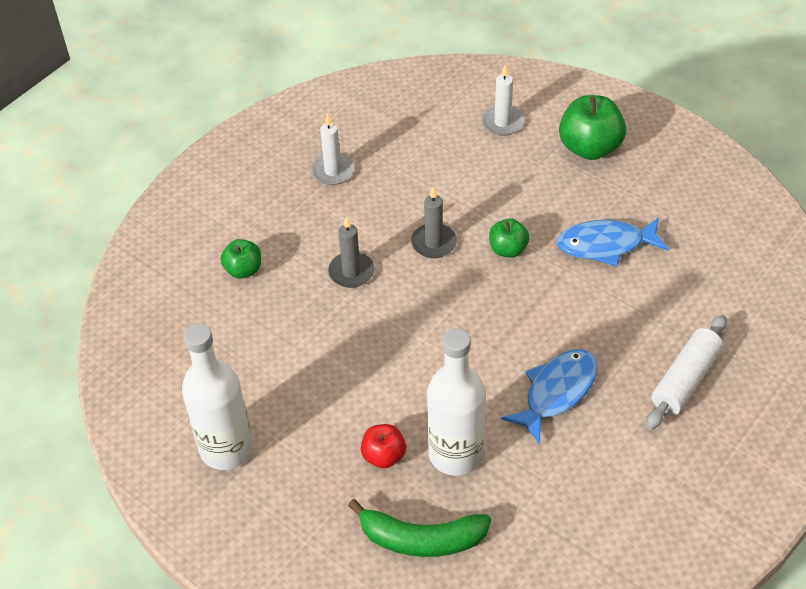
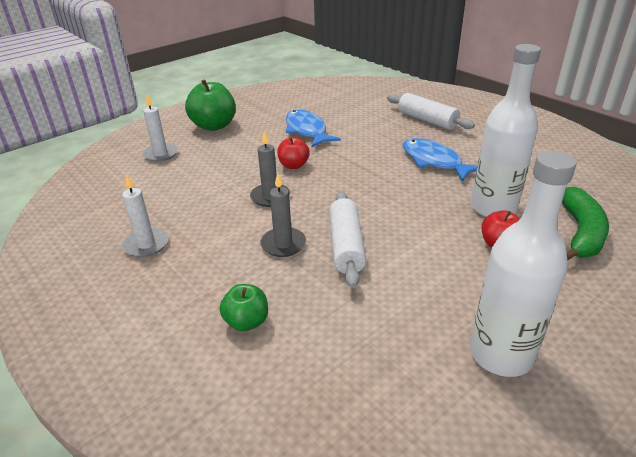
camera: 80 degrees left, 15 degrees down
(358, 322) = (346, 246): none -> white rolling pin
(508, 249) = (293, 165): green apple -> red apple
(605, 245) = (307, 130): blue fish -> blue fish turned 150 degrees clockwise

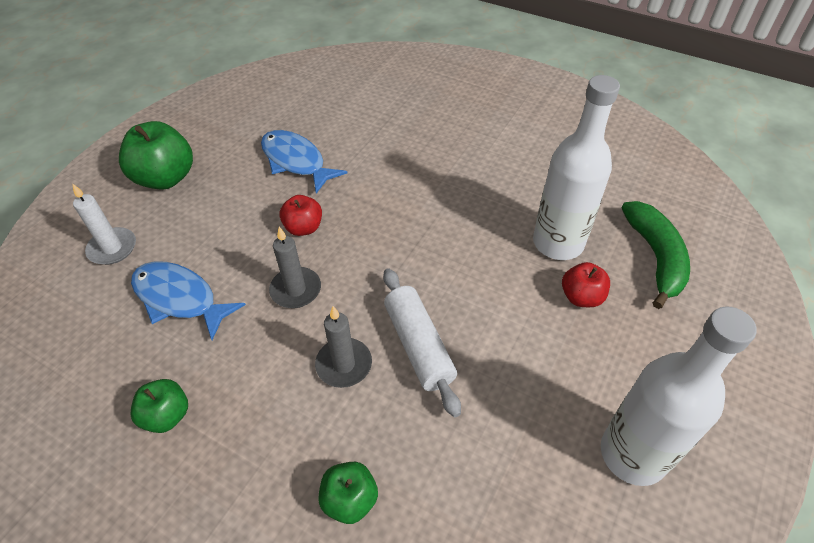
camera: 20 degrees left, 15 degrees up
(146, 244) = (167, 415): white candle -> green apple
(427, 120) = (437, 113): white rolling pin -> none
(434, 161) = (469, 182): blue fish -> blue fish (180, 299)

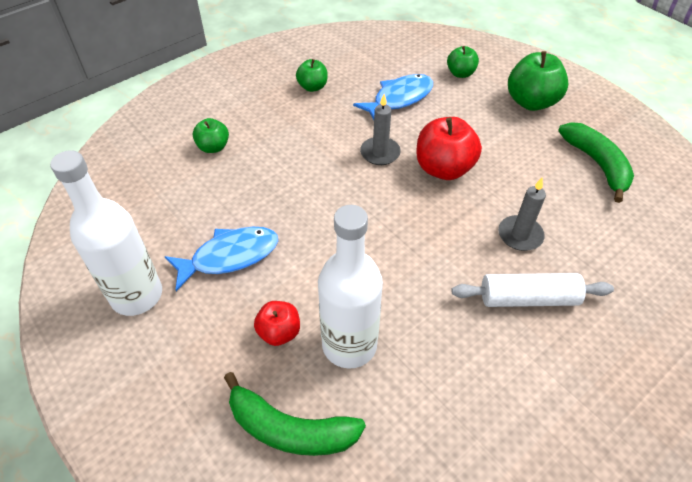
camera: 110 degrees right, 0 degrees up
(112, 248) = (460, 73): white candle -> green apple
(259, 125) = (597, 164): none -> green banana
(296, 161) = (533, 179): blue fish -> blue fish (229, 257)
(303, 228) = (443, 169): red apple -> red apple, size x1.73
(344, 364) = (302, 164): grey candle -> grey candle (520, 235)
(418, 346) = (294, 206): white rolling pin -> white rolling pin (528, 298)

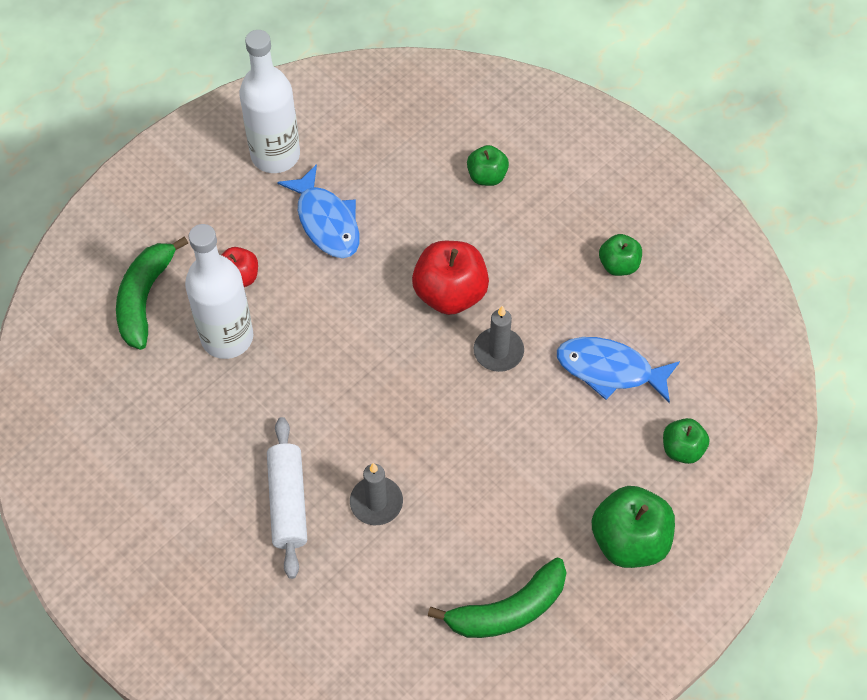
camera: 85 degrees right, 10 degrees up
(399, 99) = (610, 370): blue fish -> blue fish turned 150 degrees clockwise
(443, 169) = (478, 423): red apple -> red apple (450, 293)

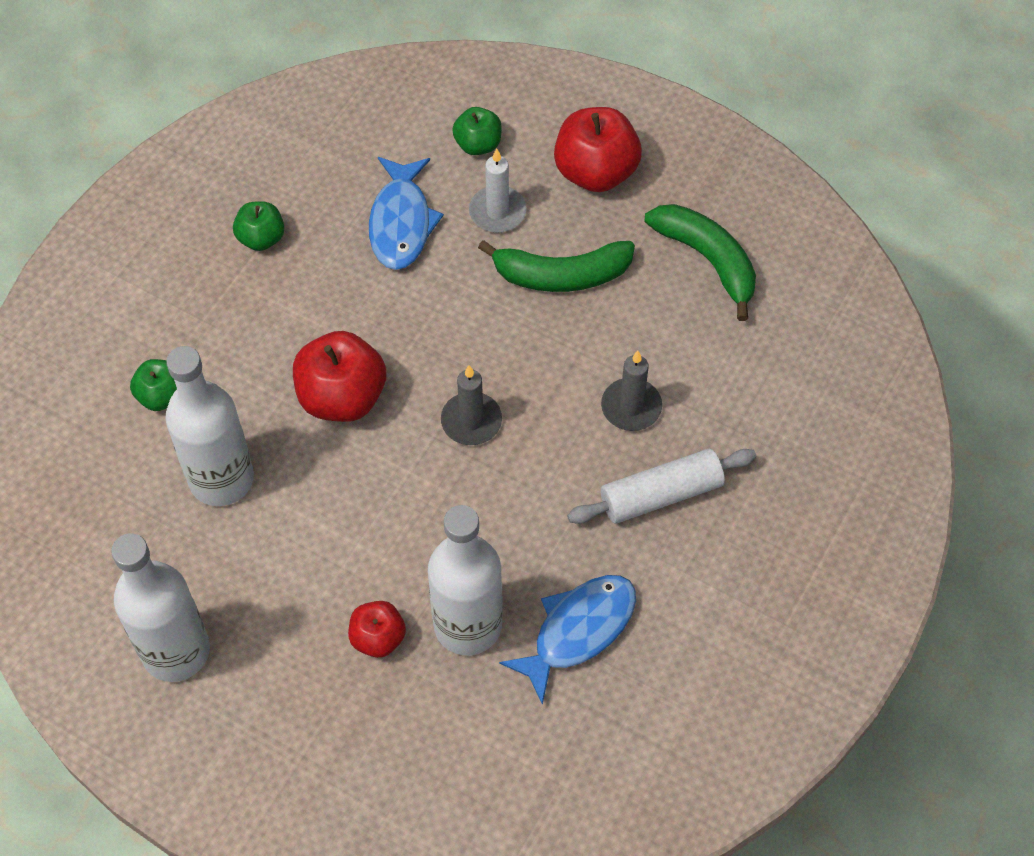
camera: 105 degrees left, 0 degrees up
(144, 298) = (438, 743): green banana -> green banana (561, 275)
(326, 221) = (269, 559): blue fish -> blue fish (578, 631)
(403, 202) = (221, 479): none -> white bottle
(498, 351) = (407, 331): grey candle -> grey candle (471, 421)
(603, 447) = (497, 212): none -> white candle
(629, 540) = (595, 172): green apple -> red apple

